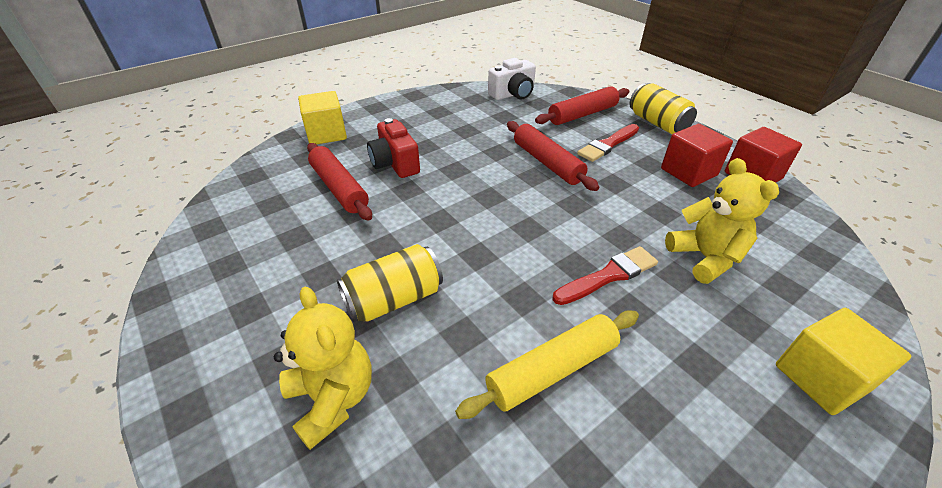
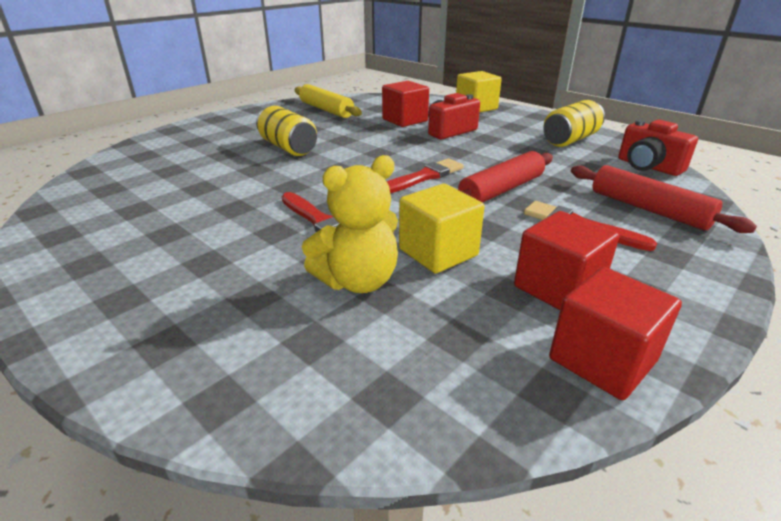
camera: 80 degrees right, 10 degrees down
(332, 398) = (213, 143): yellow teddy bear -> none
(339, 188) = (405, 120): red rolling pin -> red cube
(513, 94) = (648, 167): white camera -> red camera
(514, 198) = (423, 177): none -> red brush
(552, 370) = (216, 198): yellow rolling pin -> yellow rolling pin (326, 110)
(657, 123) = (697, 270): yellow can -> yellow can (570, 140)
(821, 377) = (167, 338): yellow cube -> yellow cube (438, 252)

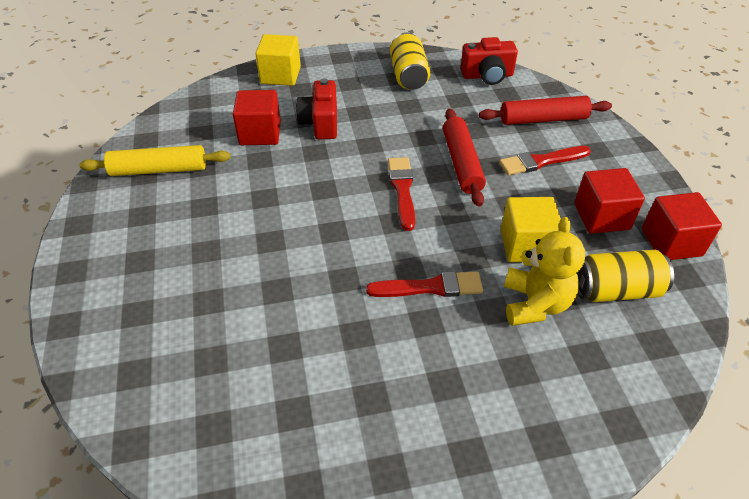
camera: 55 degrees left, 15 degrees up
(288, 148) = (244, 244): yellow can -> yellow can (616, 290)

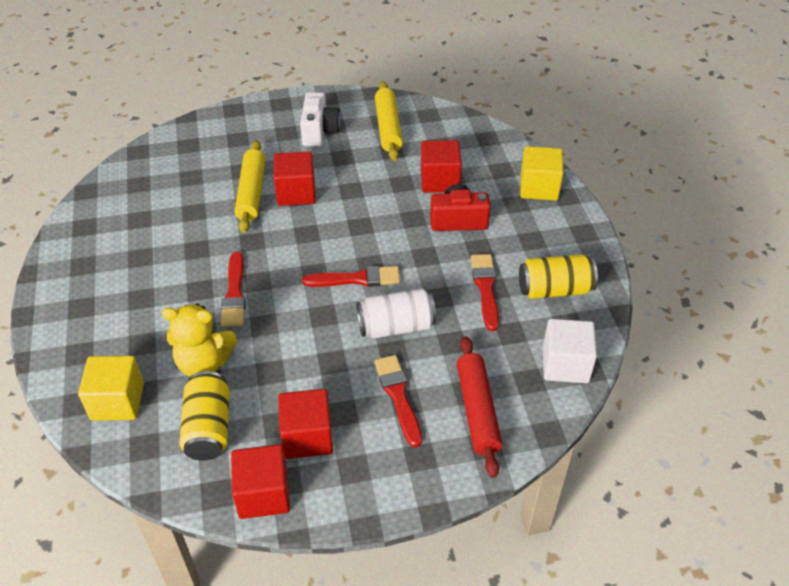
camera: 90 degrees right, 0 degrees up
(147, 228) = (319, 131): none -> white camera
(255, 287) = (251, 192): none -> yellow rolling pin
(262, 244) = (296, 193): none -> red cube
(409, 110) = (485, 288): none -> red brush
(461, 163) = (396, 326): red rolling pin -> white can
(487, 76) = (565, 364): red camera -> white cube
(526, 245) = (274, 366): yellow cube -> yellow cube (117, 401)

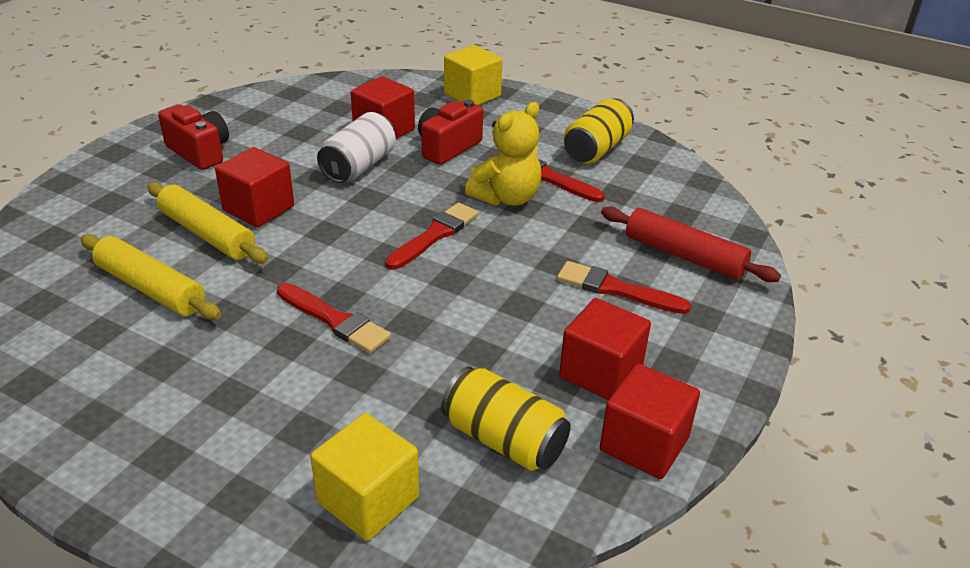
camera: 50 degrees left, 10 degrees down
(204, 363) = (404, 394): yellow teddy bear -> yellow teddy bear (506, 198)
(319, 131) = (200, 152): white camera -> red camera
(388, 127) = (268, 118): yellow rolling pin -> yellow rolling pin (151, 288)
(396, 326) = (528, 245): white can -> white can (359, 166)
(565, 364) = (684, 188): white cube -> none

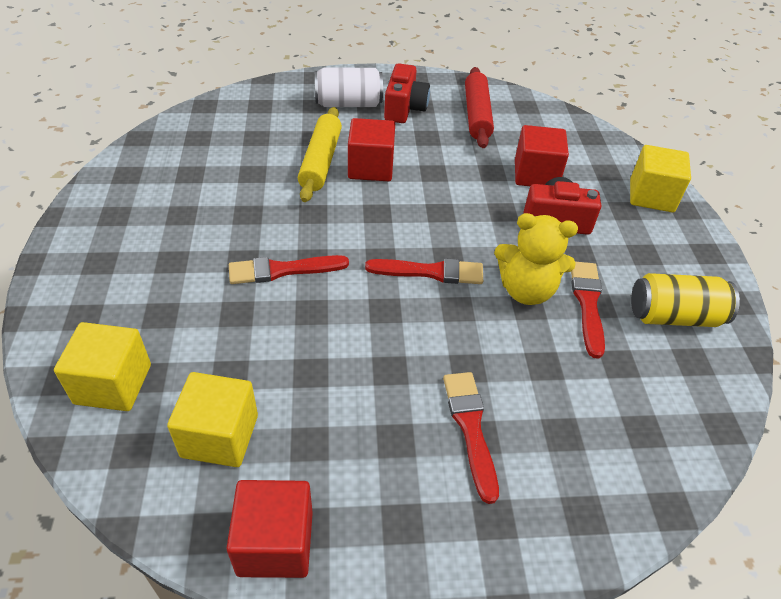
camera: 55 degrees right, 10 degrees up
(151, 288) = (245, 170): yellow rolling pin -> none
(335, 320) = (282, 270): red brush -> red brush turned 75 degrees clockwise
(359, 166) = (473, 187): white can -> white can (348, 103)
(504, 440) = (220, 436): yellow can -> yellow cube
(601, 372) = (346, 467): red cube -> none
(684, 256) = (574, 462): red rolling pin -> red rolling pin (476, 115)

